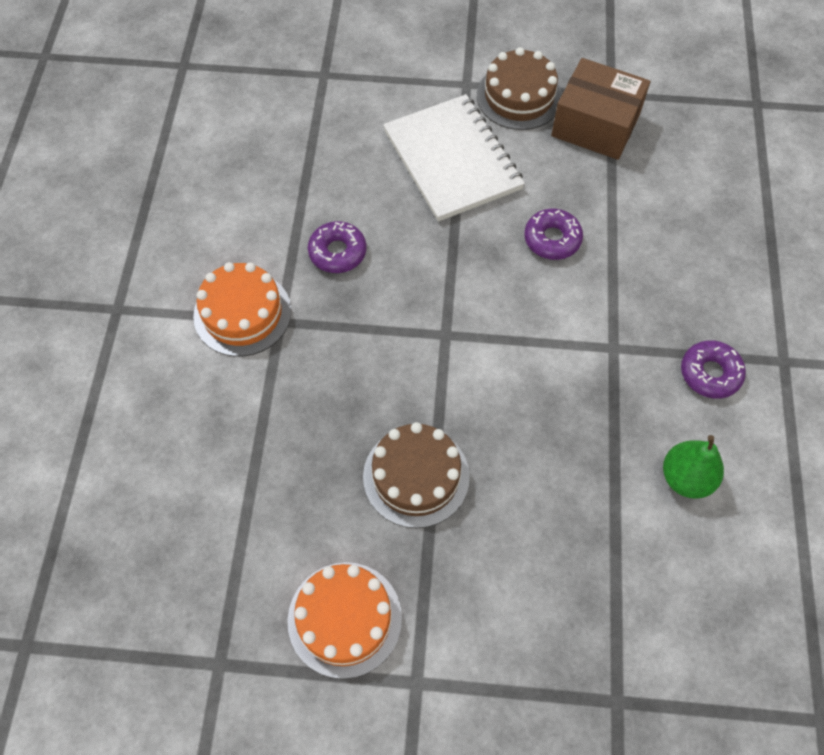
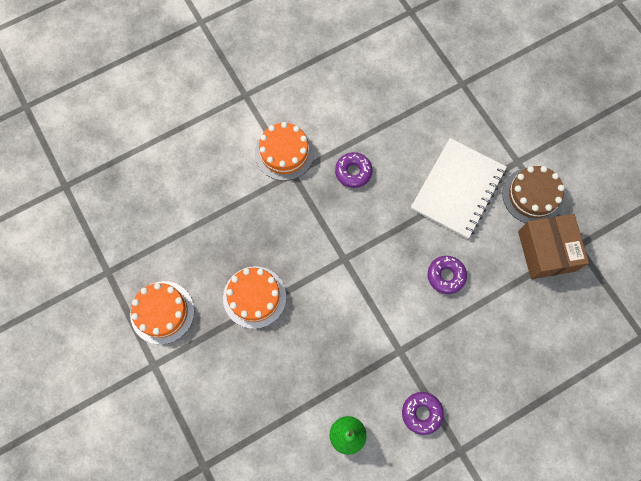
camera: 55 degrees right, 10 degrees up
(416, 476) = (254, 297): brown cake -> orange cake

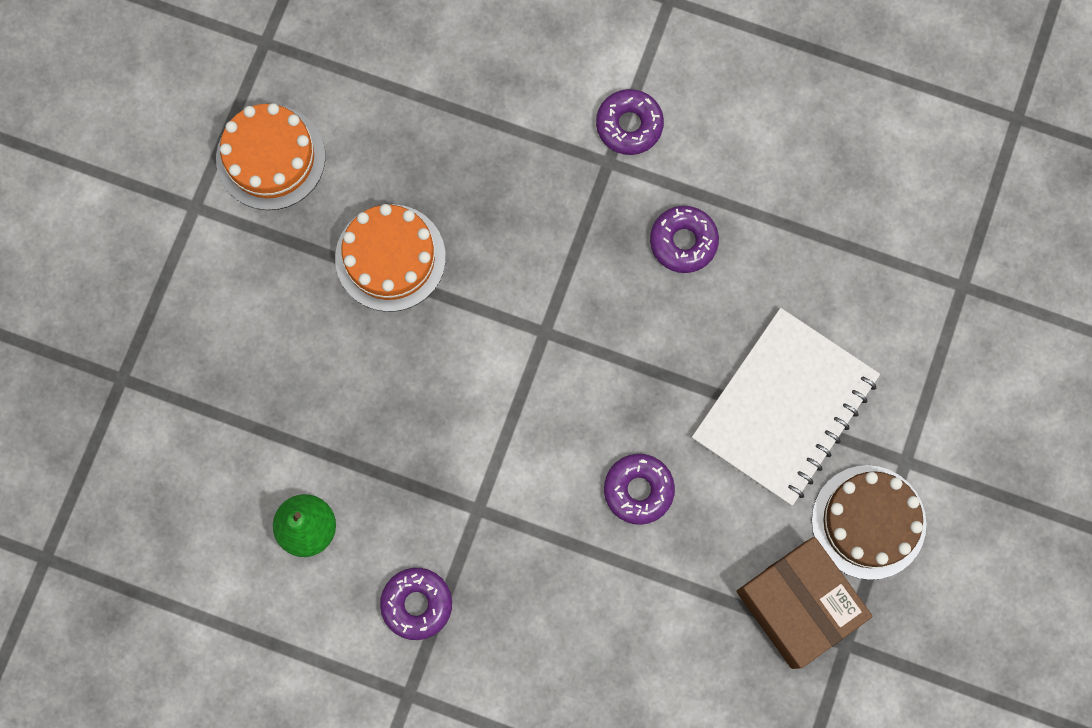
camera: 50 degrees right, 5 degrees up
(284, 153) = (629, 125): orange cake -> purple donut
(458, 189) = (785, 408): white notebook -> white notebook turned 45 degrees counterclockwise
(546, 251) = (798, 605): brown box -> brown box turned 75 degrees counterclockwise

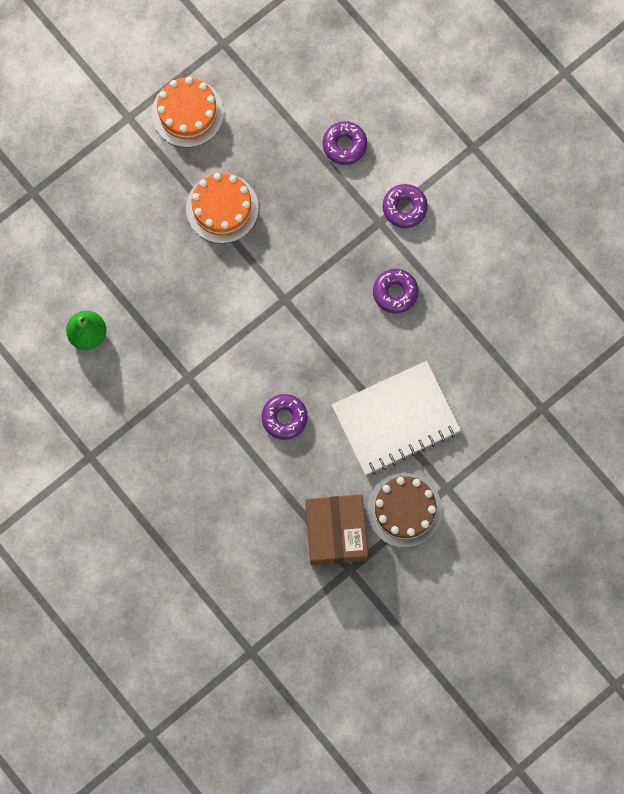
camera: 30 degrees right, 0 degrees up
(417, 604) = (123, 410): purple donut -> purple donut (344, 145)

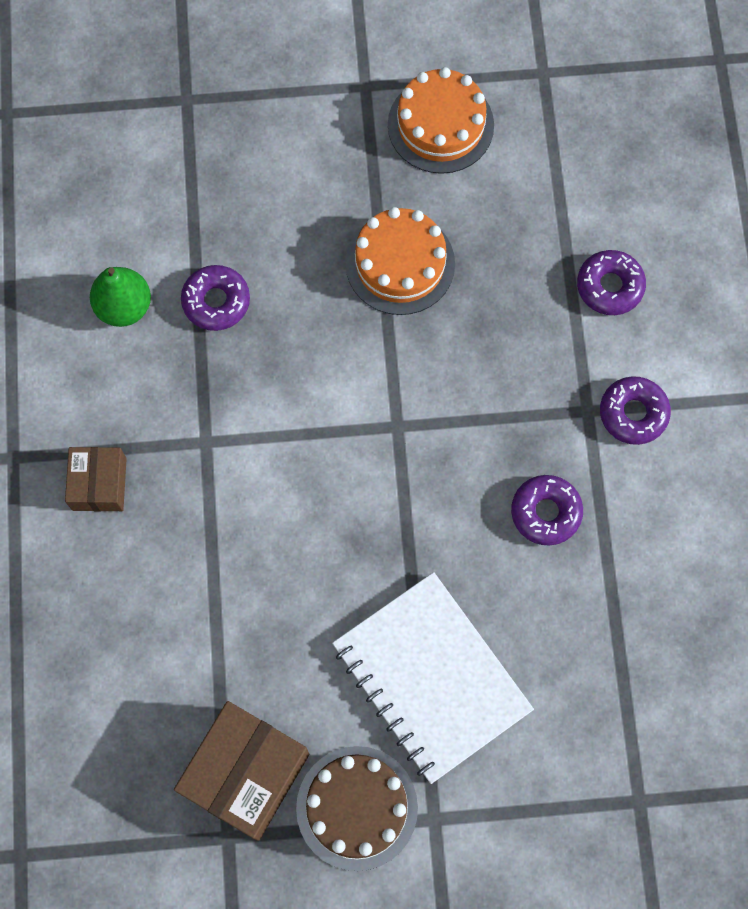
camera: 35 degrees right, 5 degrees down
(148, 439) = (99, 484): none -> brown box
(284, 418) = (288, 576): purple donut -> purple donut (216, 301)
(396, 419) = (431, 678): white notebook -> white notebook turned 45 degrees clockwise

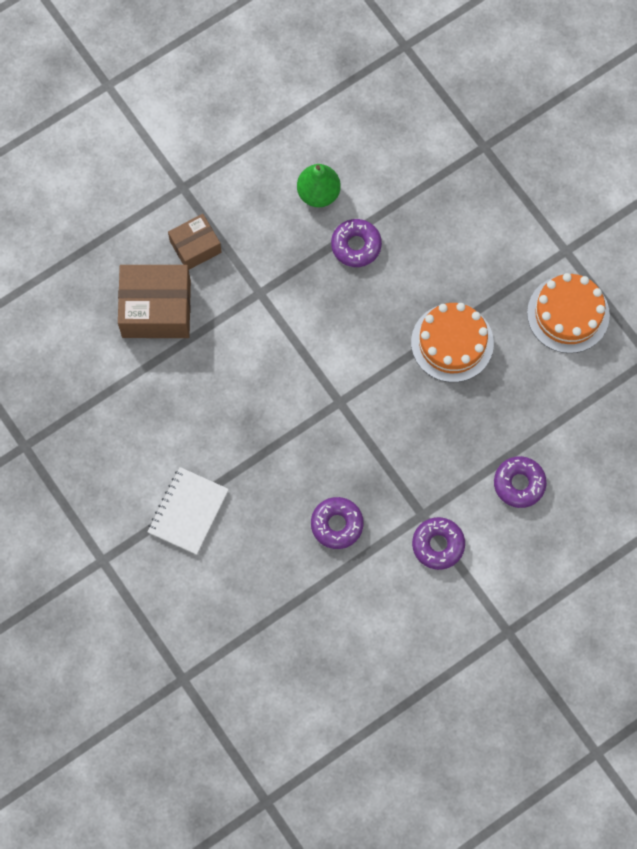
camera: 60 degrees right, 0 degrees up
(246, 774) = (67, 435): brown box -> brown box (156, 309)
(357, 808) = (83, 511): brown cake -> none
(431, 678) = (188, 511): white notebook -> white notebook, size x0.61

